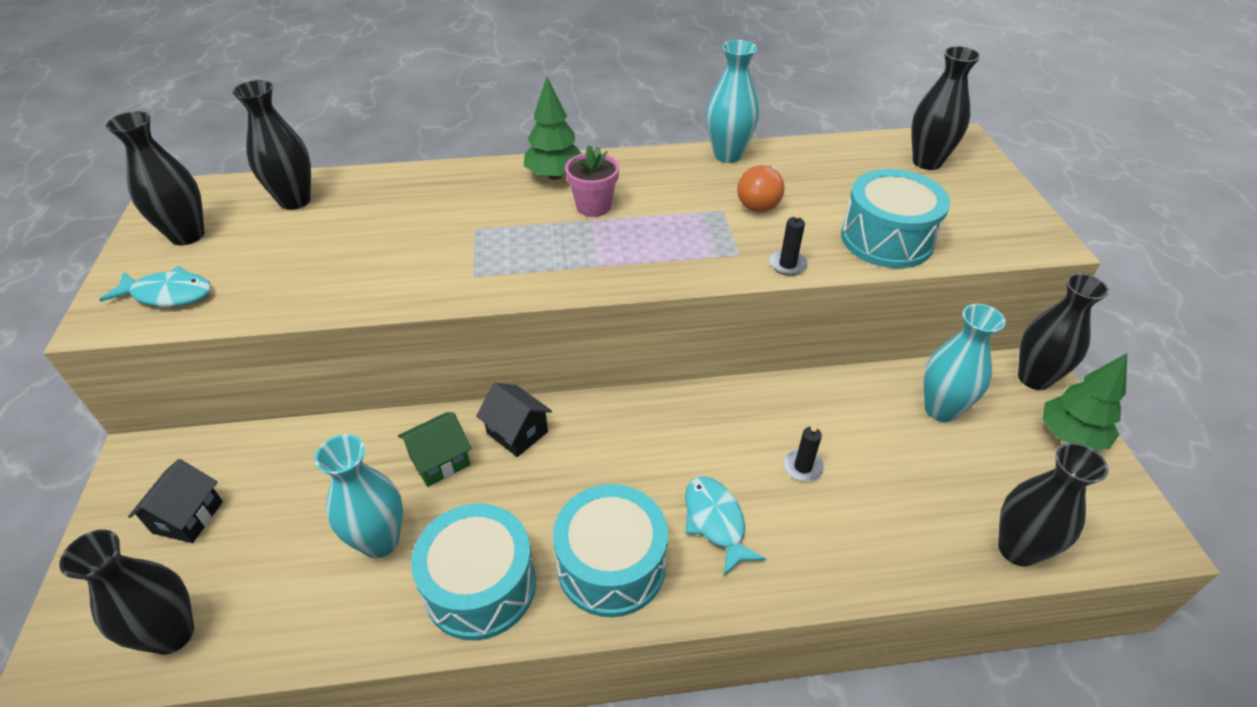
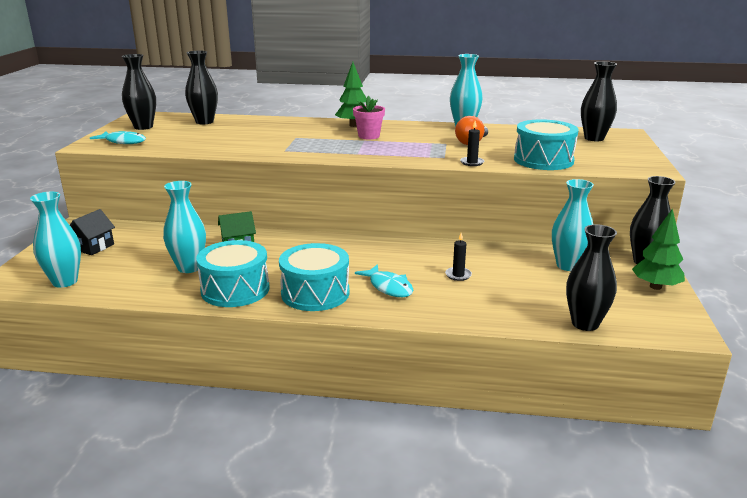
camera: 15 degrees right, 20 degrees down
(172, 634) = (65, 281): black vase -> turquoise vase
(517, 432) = (288, 242): black house -> none
(716, 522) = (389, 287): turquoise fish -> turquoise fish turned 150 degrees clockwise

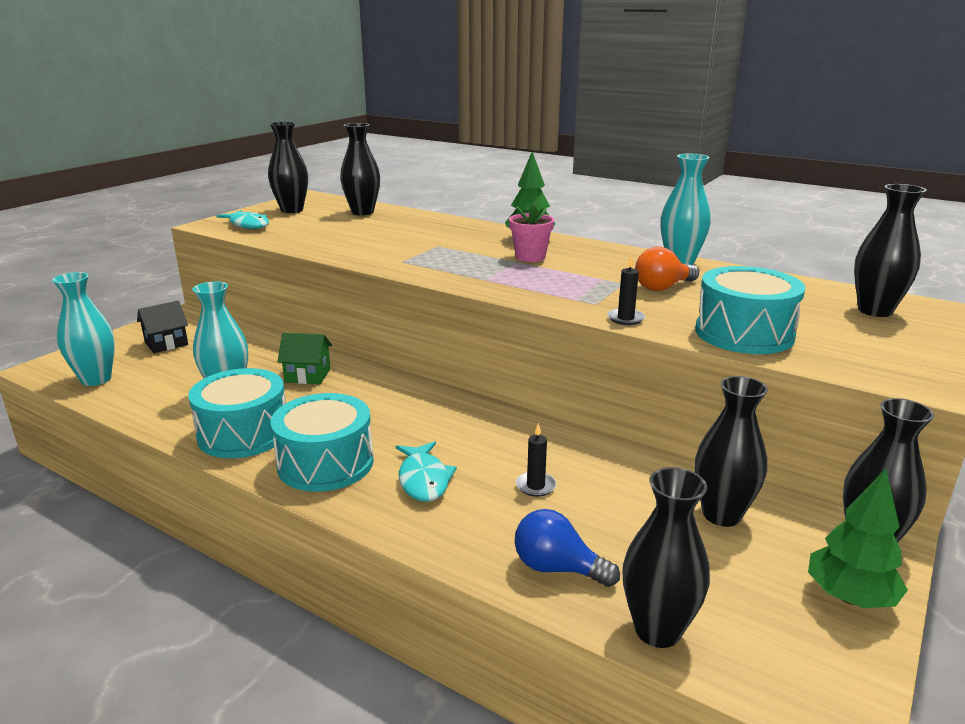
camera: 25 degrees right, 0 degrees up
(510, 310) = (557, 568): none -> blue light bulb
(568, 266) = (721, 515): turquoise vase -> black vase

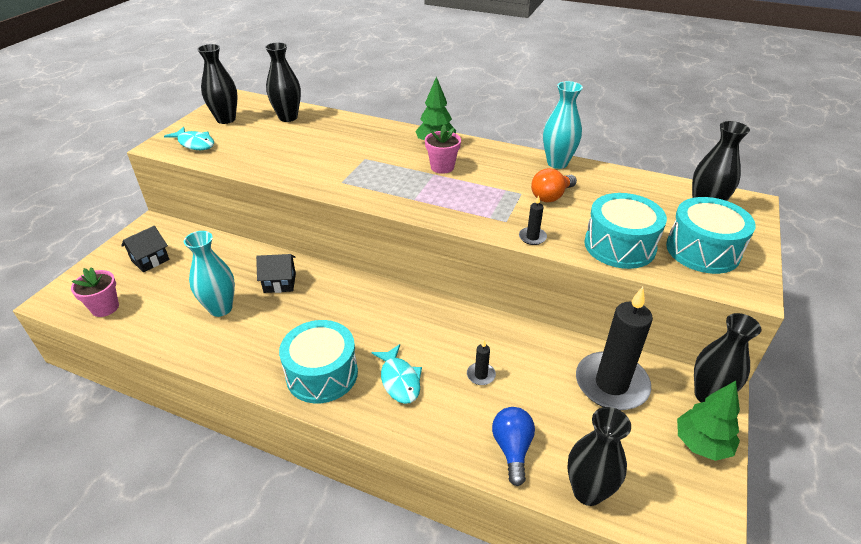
camera: 10 degrees left, 15 degrees up
(96, 379) = (105, 307): turquoise vase -> pink flower pot
(243, 433) = (248, 351): turquoise drum -> turquoise drum (702, 250)
(308, 375) = (280, 283): green house -> black house
(557, 568) = (512, 449): blue light bulb -> blue light bulb turned 75 degrees clockwise
(721, 515) = (611, 384): black vase -> black candle

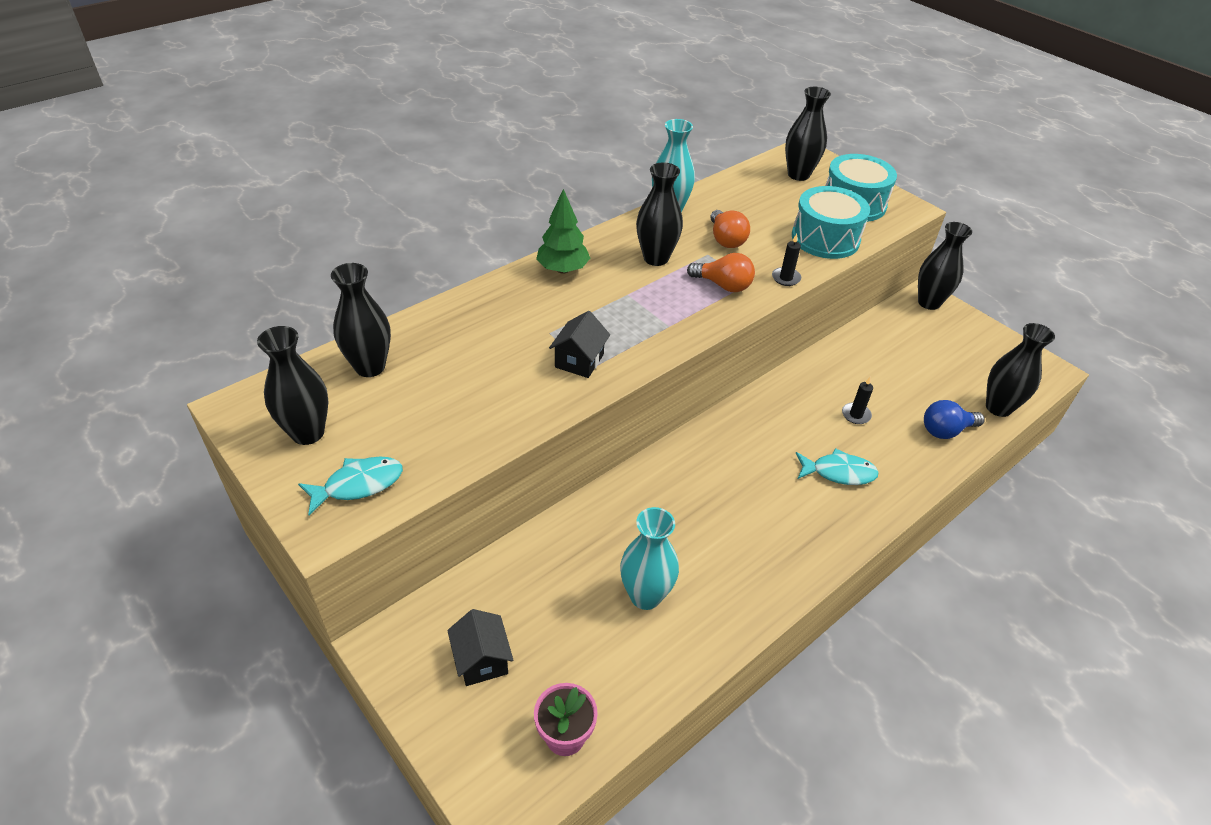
camera: 65 degrees left, 5 degrees up
(280, 283) = (629, 524): black house -> black house (579, 361)
(322, 374) = (804, 529): turquoise drum -> none
(442, 167) = (618, 283): pink flower pot -> none
(488, 210) = (723, 285): none -> orange light bulb
(489, 173) = (656, 258): none -> black vase
(512, 449) = (946, 430): blue light bulb -> blue light bulb turned 45 degrees counterclockwise
(611, 384) = (898, 344): black candle -> none
(701, 444) = (972, 330): green tree -> none

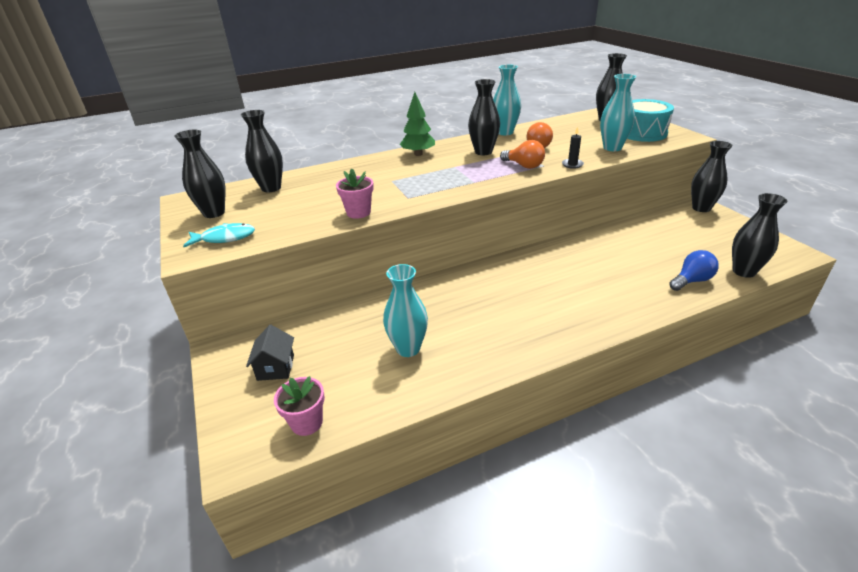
camera: 20 degrees right, 10 degrees down
(534, 407) = (358, 212): none -> pink flower pot
(579, 361) = (402, 194): black house -> none
(825, 238) = (612, 148): turquoise drum -> turquoise vase
(838, 472) = (590, 296): turquoise fish -> none
(856, 415) = (617, 264): black candle -> none
(946, 430) = (691, 281): blue light bulb -> blue light bulb turned 150 degrees clockwise

